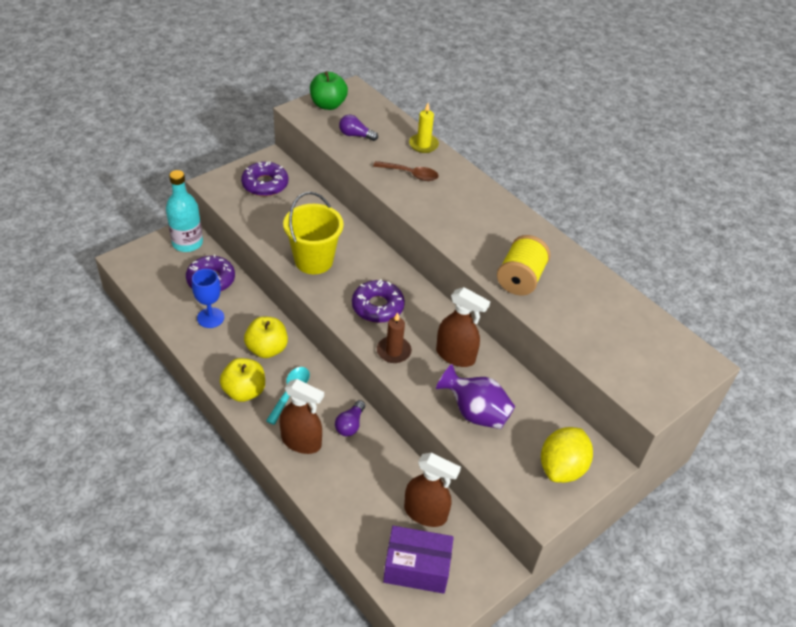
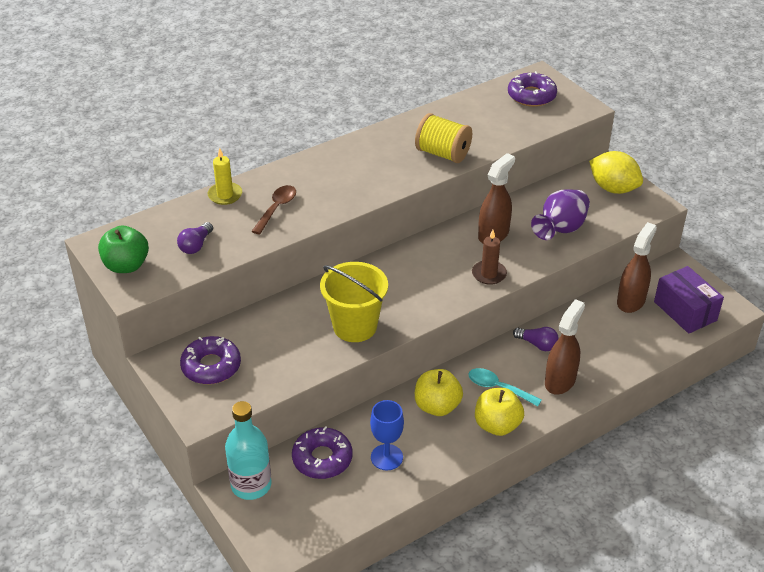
camera: 80 degrees left, 5 degrees down
(377, 306) = (428, 281): purple donut -> purple donut (531, 96)
(416, 568) = (685, 311): purple box -> purple box turned 45 degrees counterclockwise

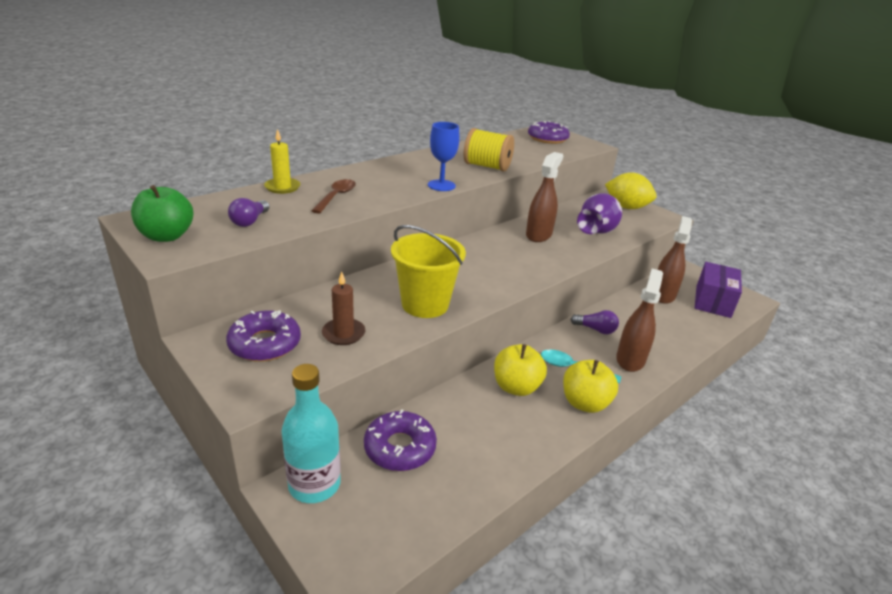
camera: 10 degrees left, 10 degrees down
(386, 457) = (474, 442): blue goblet -> blue goblet (441, 185)
(489, 274) = (546, 262): brown candle -> brown candle (343, 334)
(685, 311) = (713, 301): purple box -> purple box turned 60 degrees clockwise

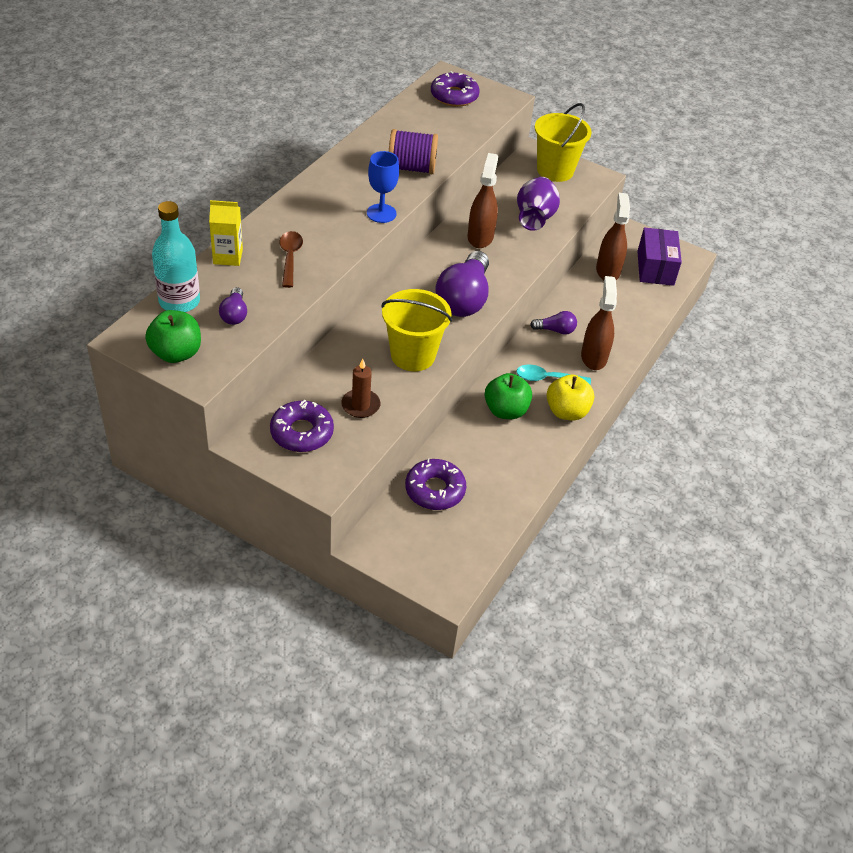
camera: 20 degrees left, 15 degrees up
(282, 187) = (228, 256): yellow candle -> yellow carton
(314, 484) = (385, 536): turquoise bottle -> turquoise bottle (179, 301)
(487, 166) = (411, 168): yellow spool -> purple spool
(501, 272) = (464, 299): none -> purple light bulb
(516, 387) = (505, 410): yellow apple -> green apple
(626, 207) = (555, 170): yellow lemon -> yellow bucket

